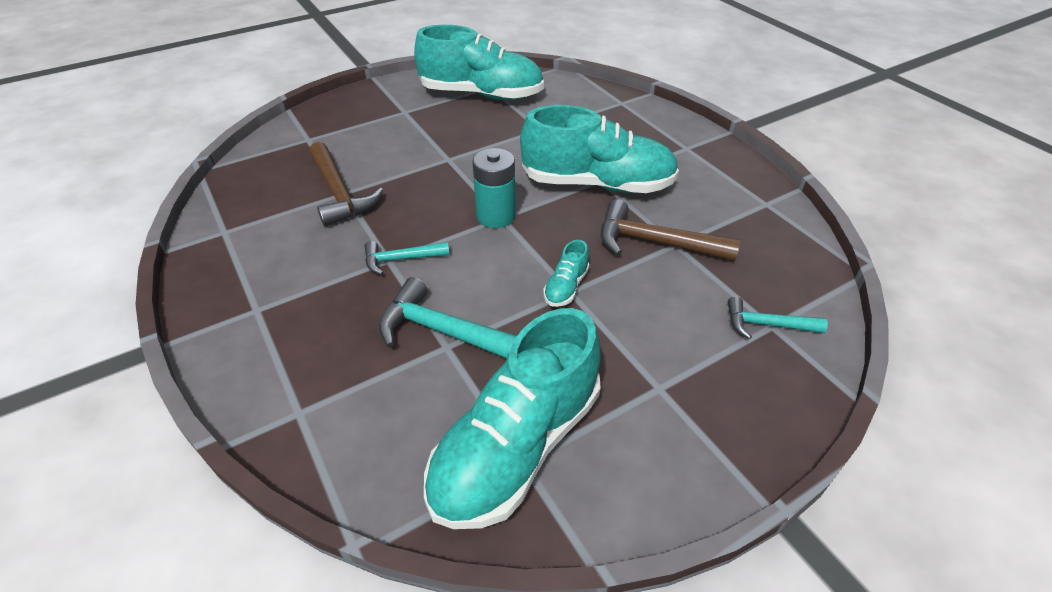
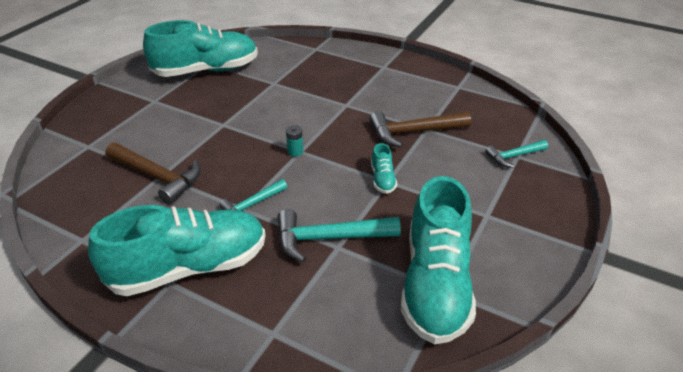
camera: 30 degrees left, 5 degrees down
(496, 216) = (295, 151): turquoise battery -> turquoise battery, size x0.51
(597, 184) = (346, 107): turquoise shoe -> turquoise shoe (189, 267)

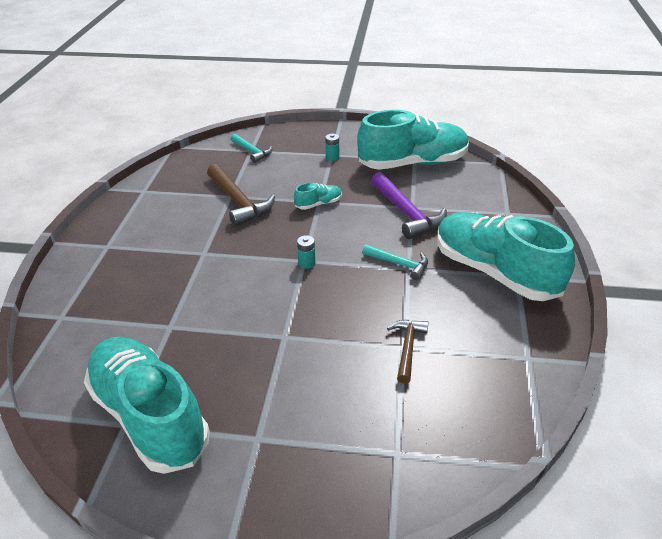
camera: 110 degrees left, 0 degrees up
(157, 177) = (407, 348): brown hammer -> brown hammer, size x0.60
(329, 238) = (406, 213): turquoise hammer -> purple hammer
(479, 214) = (332, 157): none -> turquoise battery

